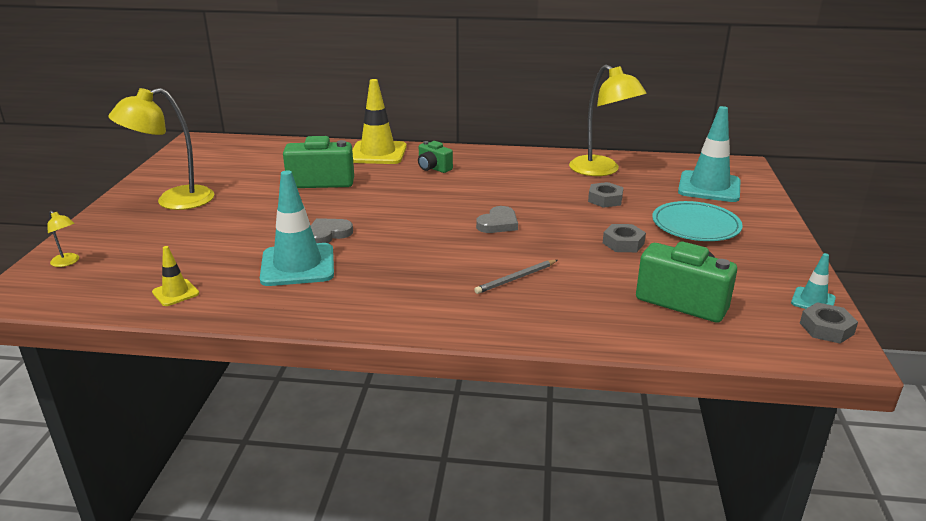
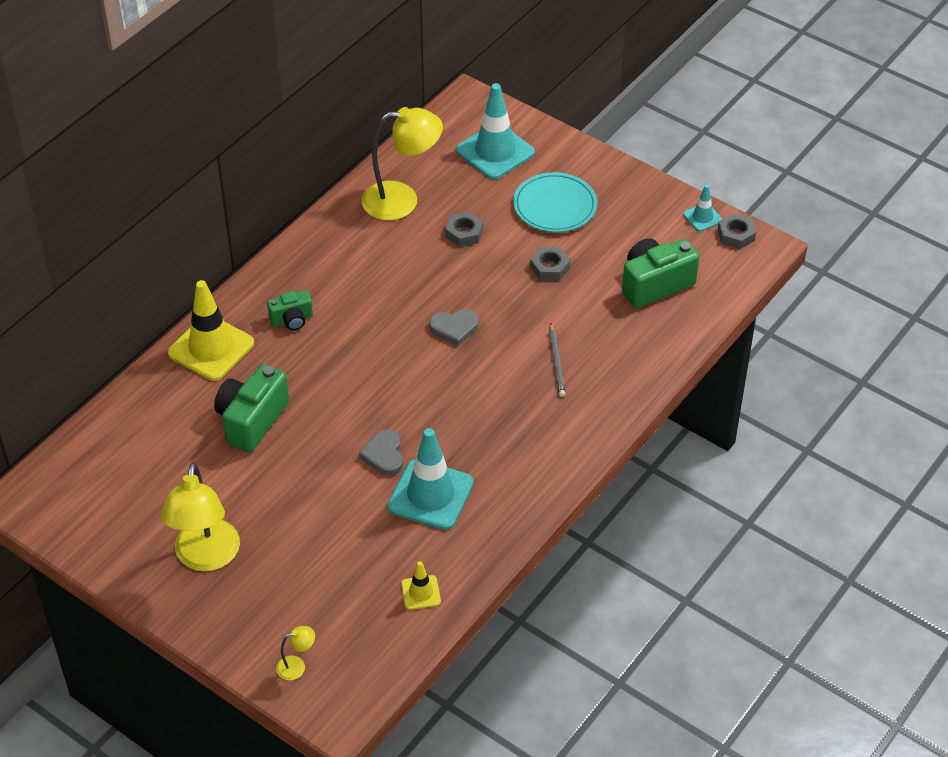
camera: 60 degrees left, 20 degrees up
(498, 223) = (454, 328): grey heart -> grey heart turned 105 degrees clockwise

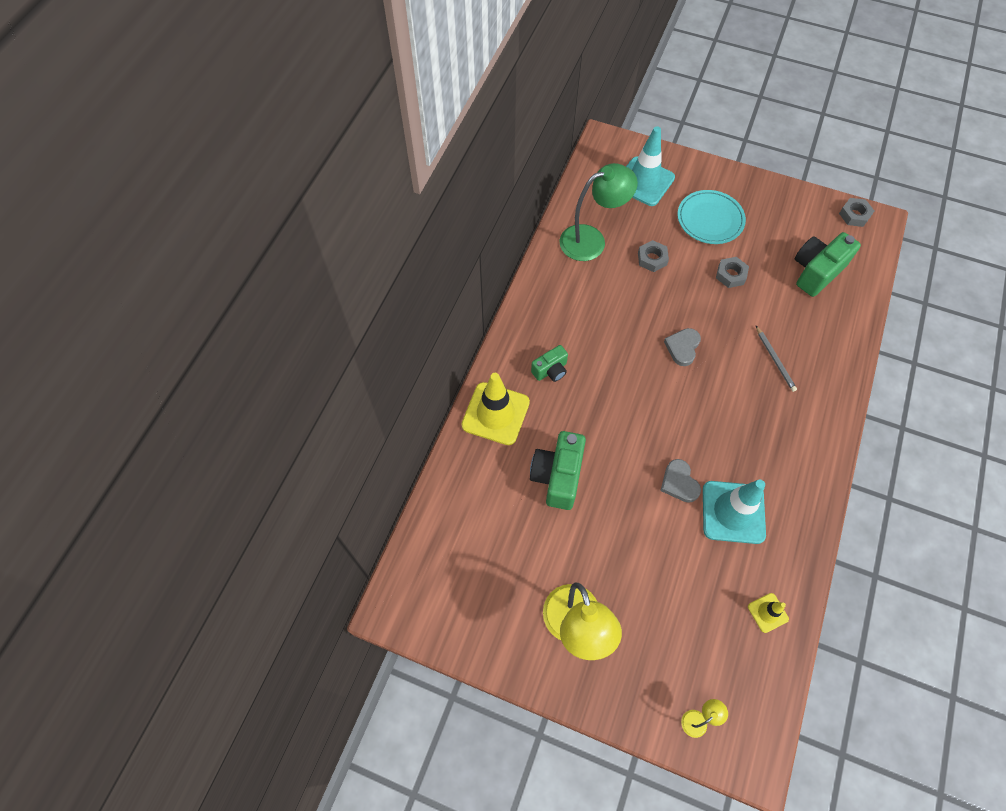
camera: 15 degrees left, 15 degrees up
(402, 200) = (591, 240): yellow lamp -> green lamp
(454, 328) = (682, 347): grey heart -> grey heart turned 135 degrees clockwise
(702, 217) = (823, 205): turquoise traffic cone -> none

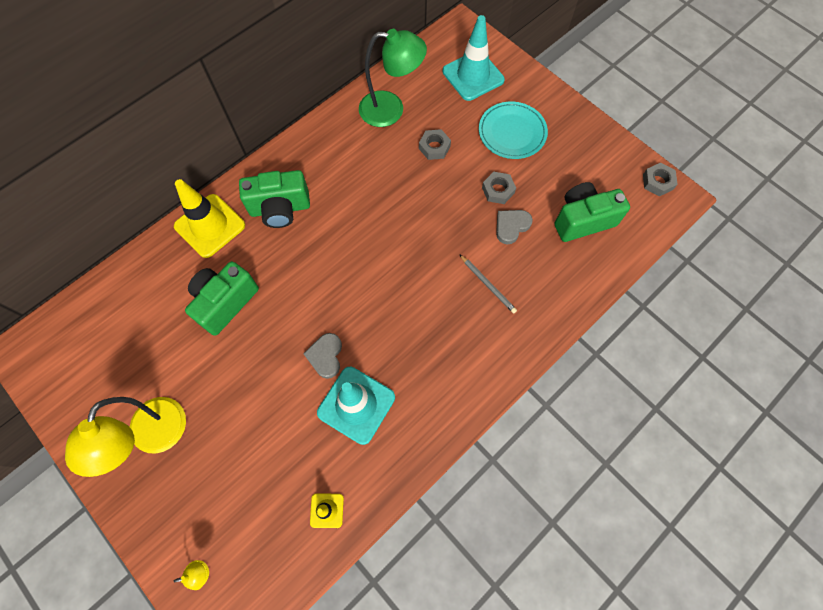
camera: 25 degrees right, 5 degrees up
(550, 370) = (280, 209): green camera -> green camera, size x1.75
(682, 347) = (409, 237): grey heart -> grey heart (511, 226)
(775, 360) = (488, 285): grey pencil -> grey pencil turned 45 degrees counterclockwise

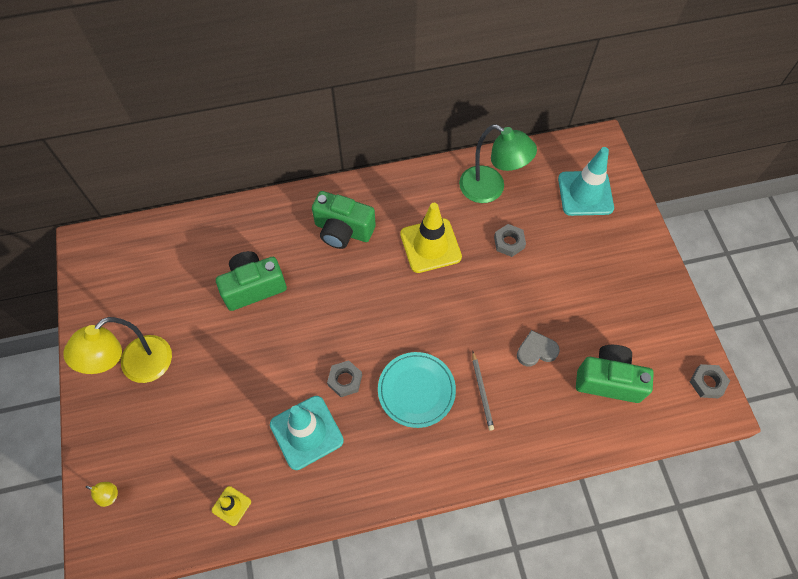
camera: 30 degrees right, 5 degrees down
(210, 226) = (278, 216): yellow traffic cone -> yellow traffic cone (430, 245)
(325, 356) = (306, 376): grey heart -> none
(498, 190) = (544, 311): grey nut -> grey nut (345, 380)
(512, 132) = (590, 264): turquoise plate -> turquoise plate (416, 390)

